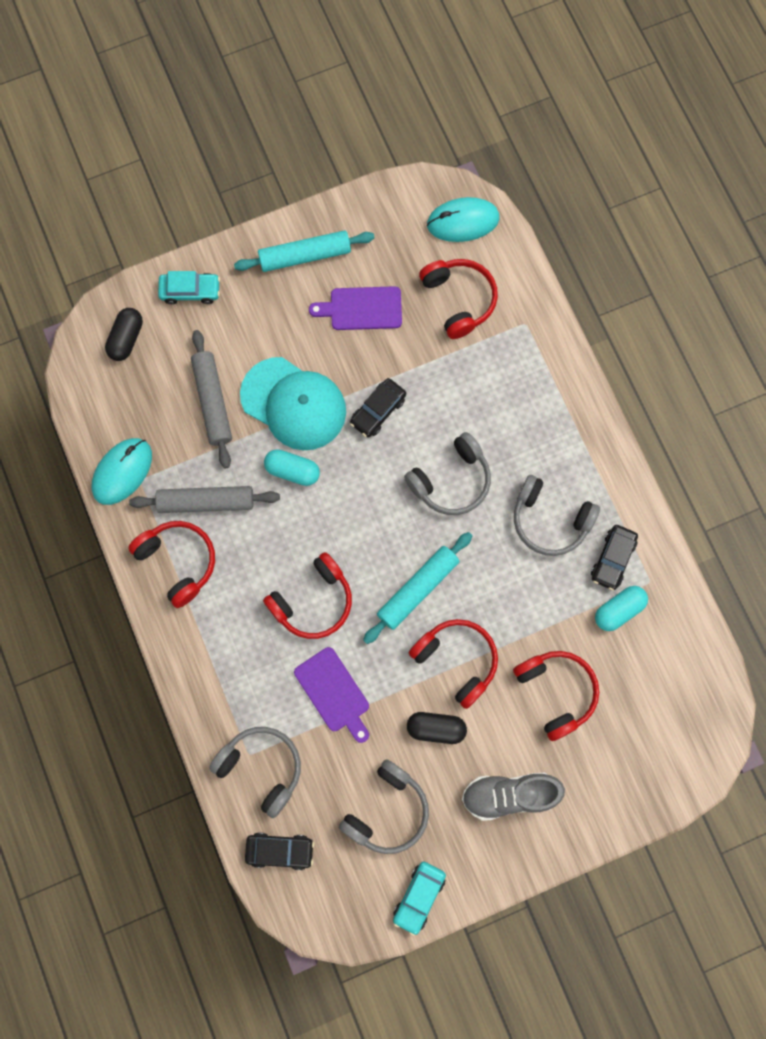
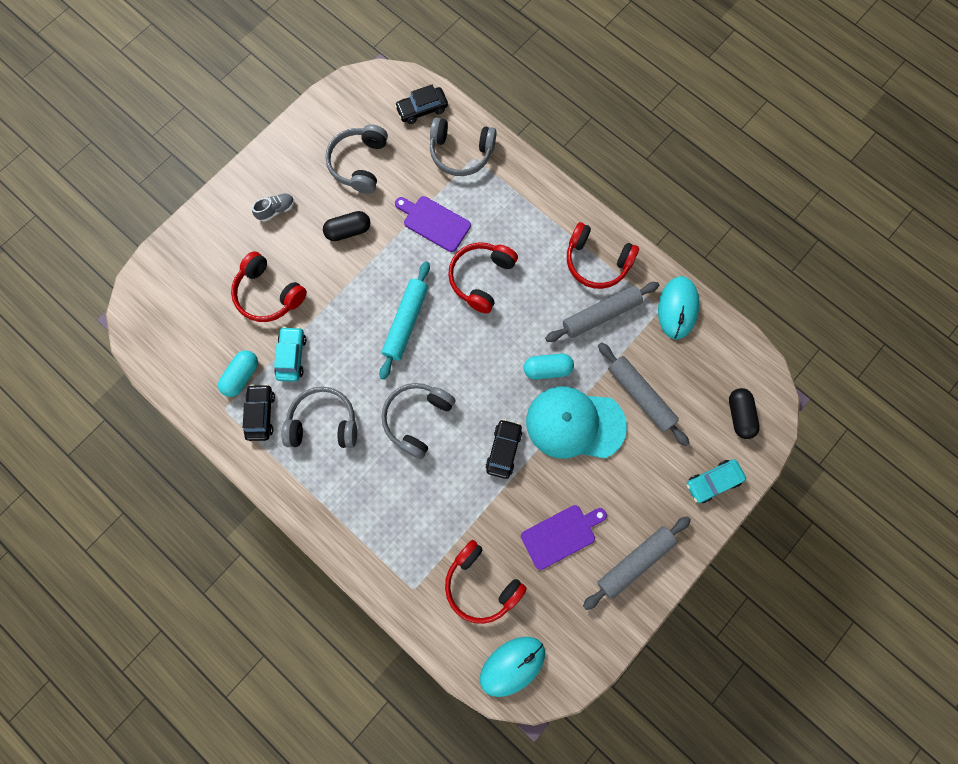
camera: 155 degrees right, 0 degrees up
(305, 256) = (635, 561): turquoise rolling pin -> grey rolling pin
(419, 896) = (314, 122): turquoise car -> turquoise car (292, 356)
(456, 660) = (353, 284): red headphones -> none
(509, 795) = (276, 210): grey shoe -> grey shoe, size x0.54

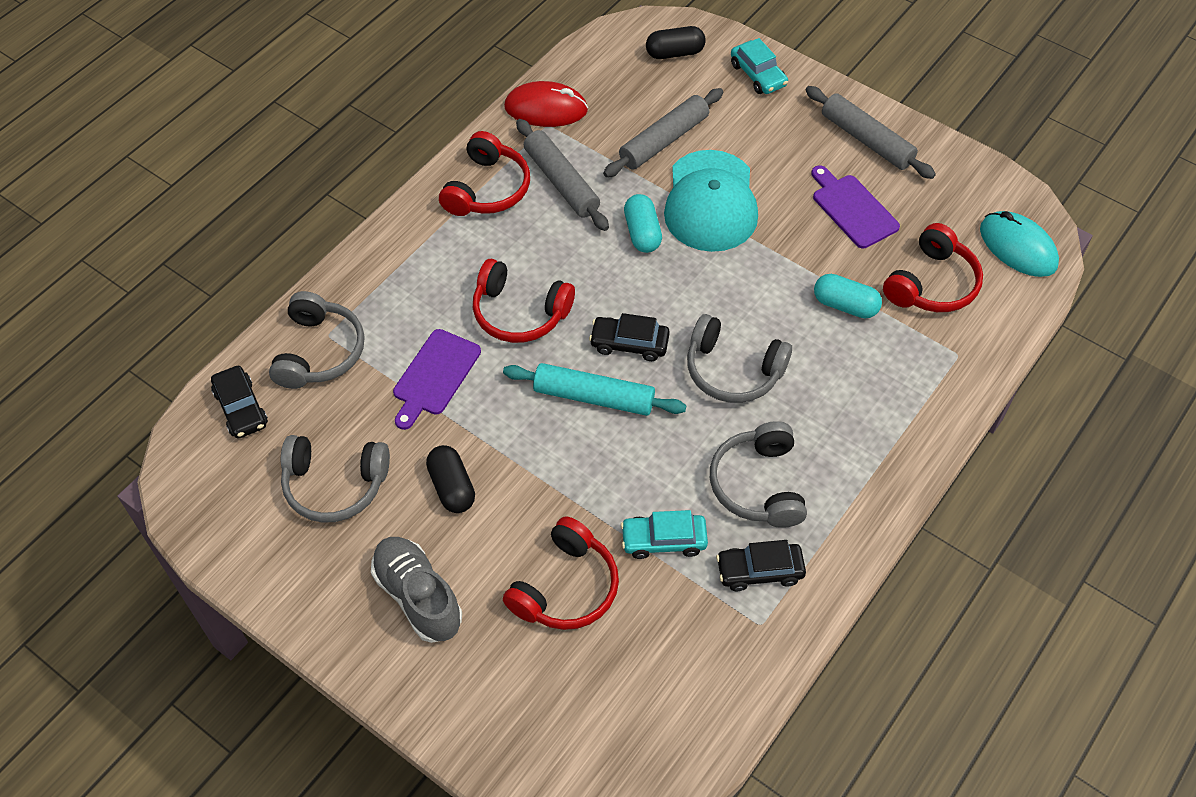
camera: 95 degrees left, 20 degrees down
(242, 376) = (704, 607): turquoise capsule -> turquoise capsule (845, 305)
(276, 210) = (418, 596): grey shoe -> grey shoe, size x1.84
(503, 450) = (758, 272): black car -> black car (629, 343)
(677, 308) = (546, 109): turquoise mouse -> red mouse

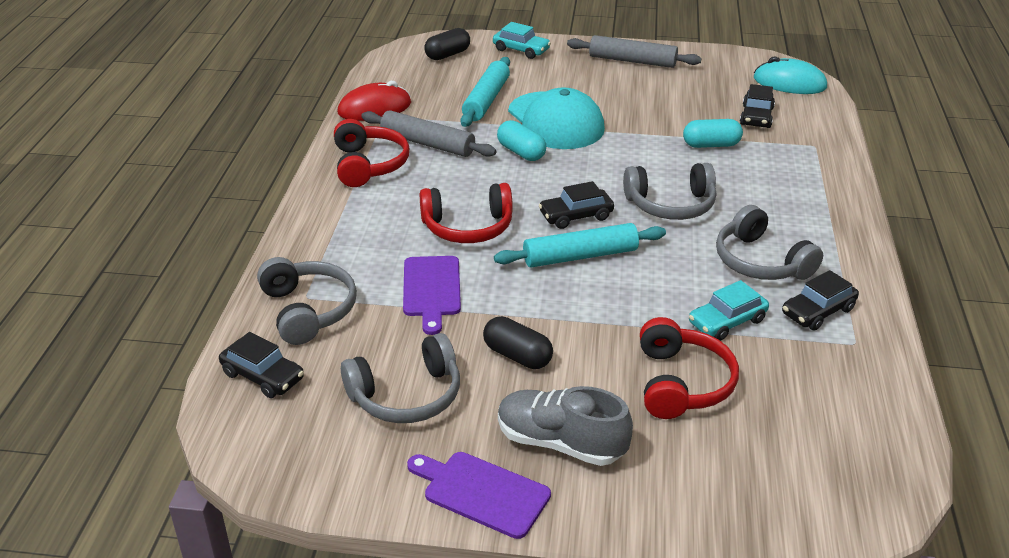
camera: 30 degrees left, 20 degrees down
(663, 140) = (486, 100): grey rolling pin -> turquoise rolling pin
(852, 209) = (660, 96): purple cutting board -> purple cutting board (481, 492)
(932, 284) = (756, 116): red headphones -> black car

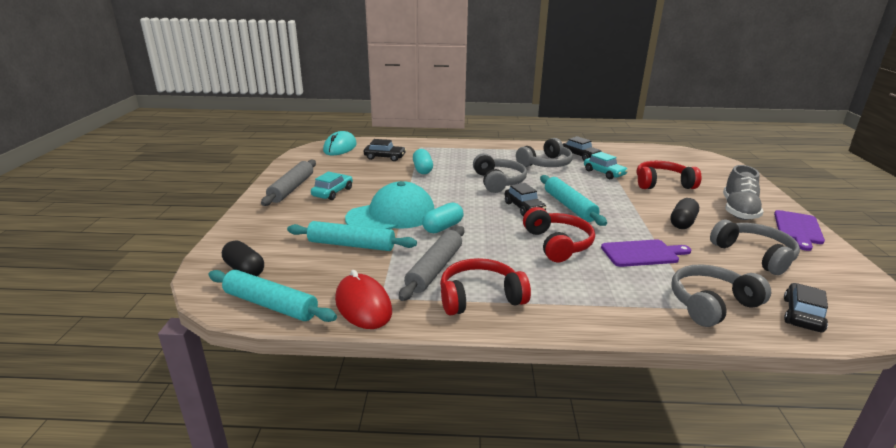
camera: 95 degrees left, 10 degrees down
(388, 70) = (270, 304): none -> turquoise rolling pin
(521, 50) = (250, 232): turquoise car -> turquoise car (332, 192)

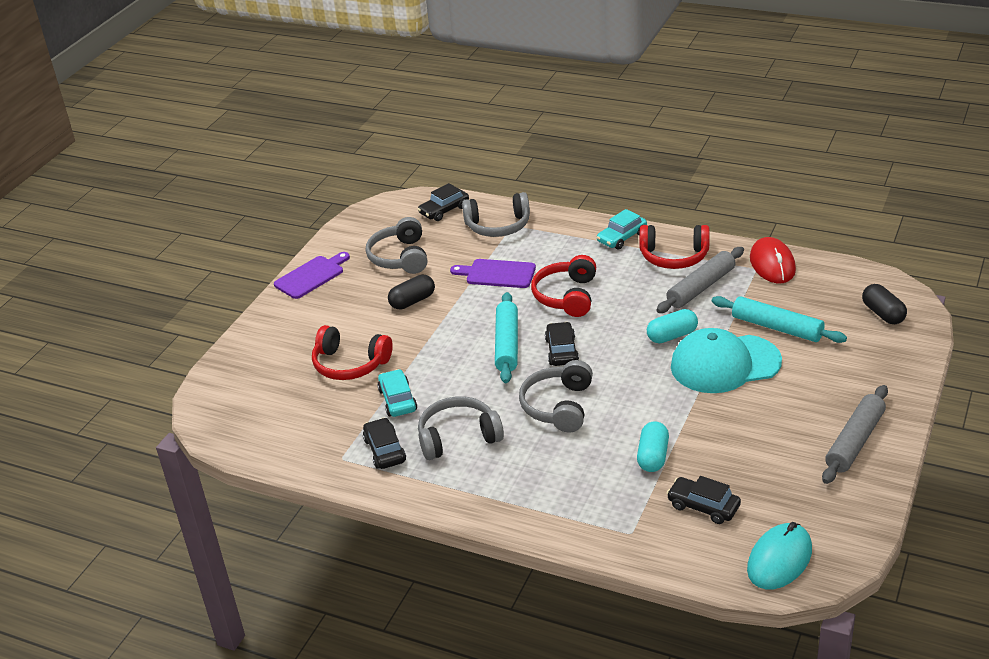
camera: 155 degrees left, 10 degrees up
(270, 304) = (850, 276): turquoise rolling pin -> none
(332, 192) = (795, 422): turquoise car -> turquoise car (621, 237)
(738, 210) = (329, 307): grey shoe -> none

